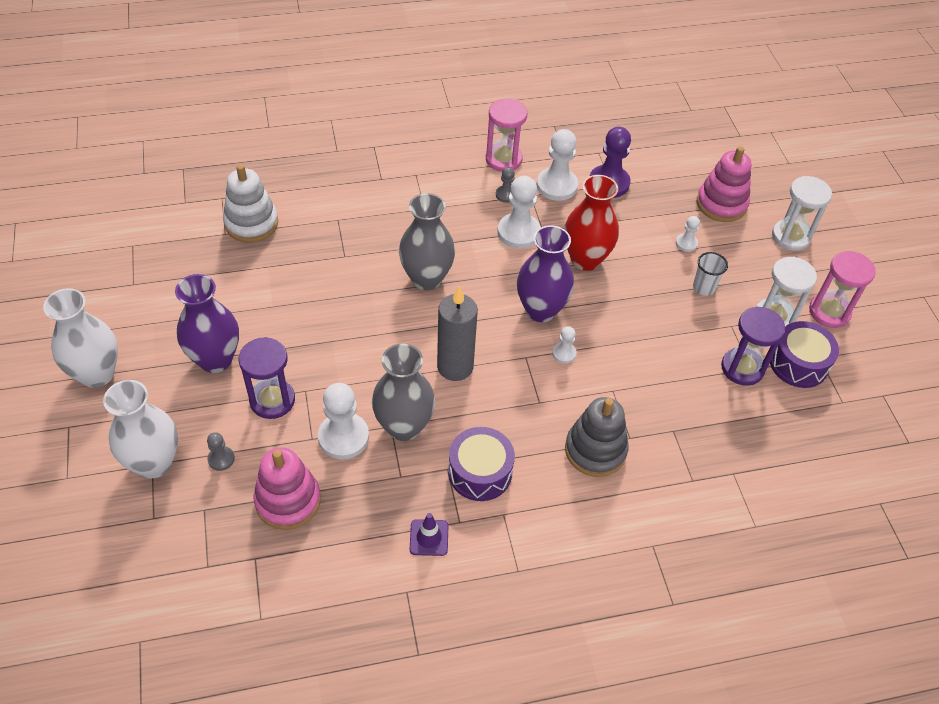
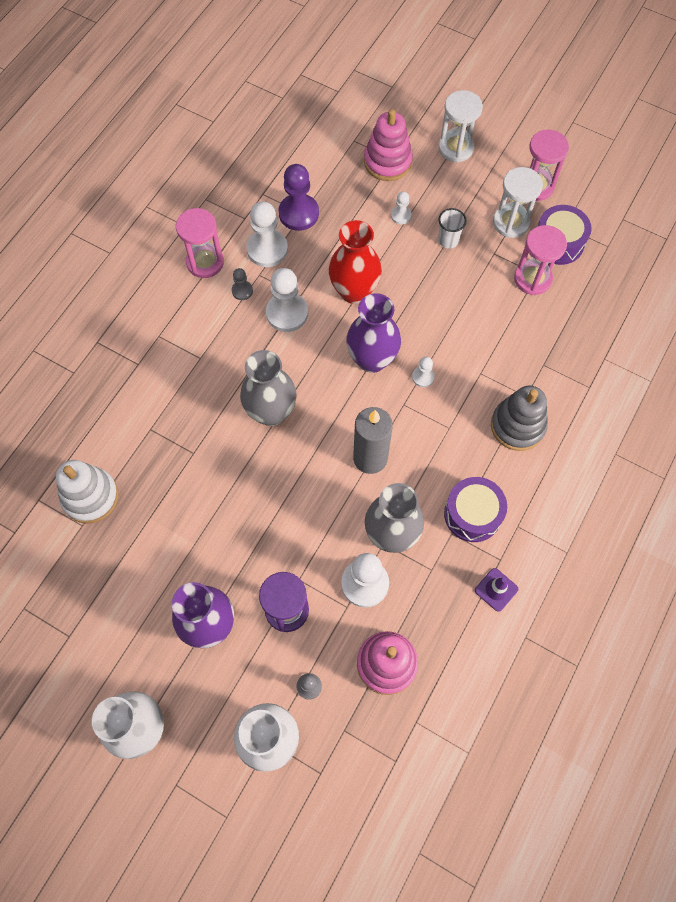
camera: 45 degrees left, 15 degrees up
(742, 368) = (532, 279): purple hourglass -> pink hourglass

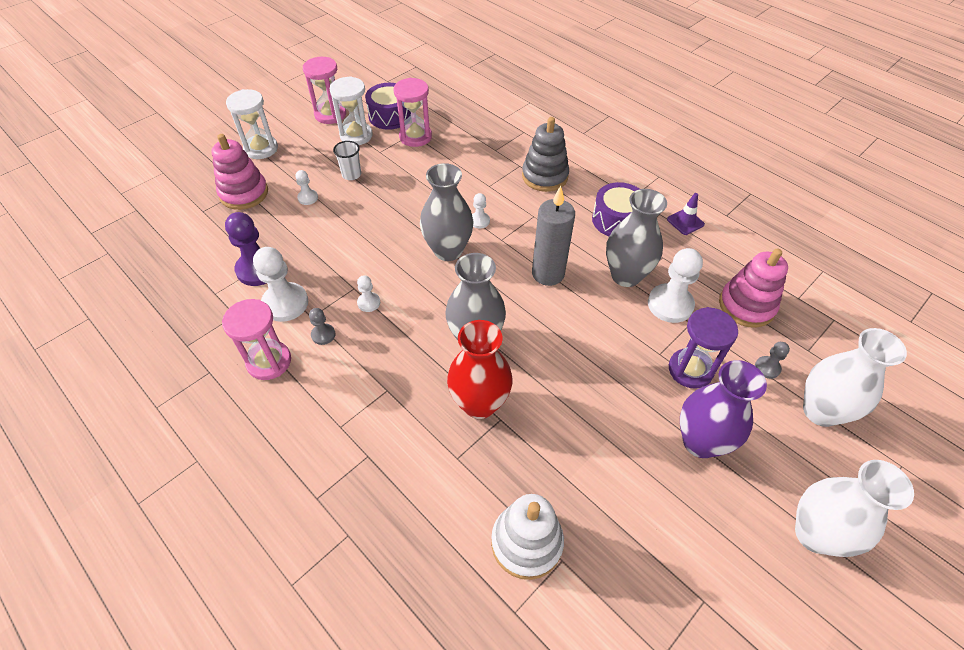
camera: 75 degrees left, 15 degrees down
(287, 313) = (369, 303): white pawn -> white pawn, size x0.51
(354, 291) = (370, 247): red vase -> red vase (479, 403)
(372, 359) = (448, 250): purple vase -> grey vase

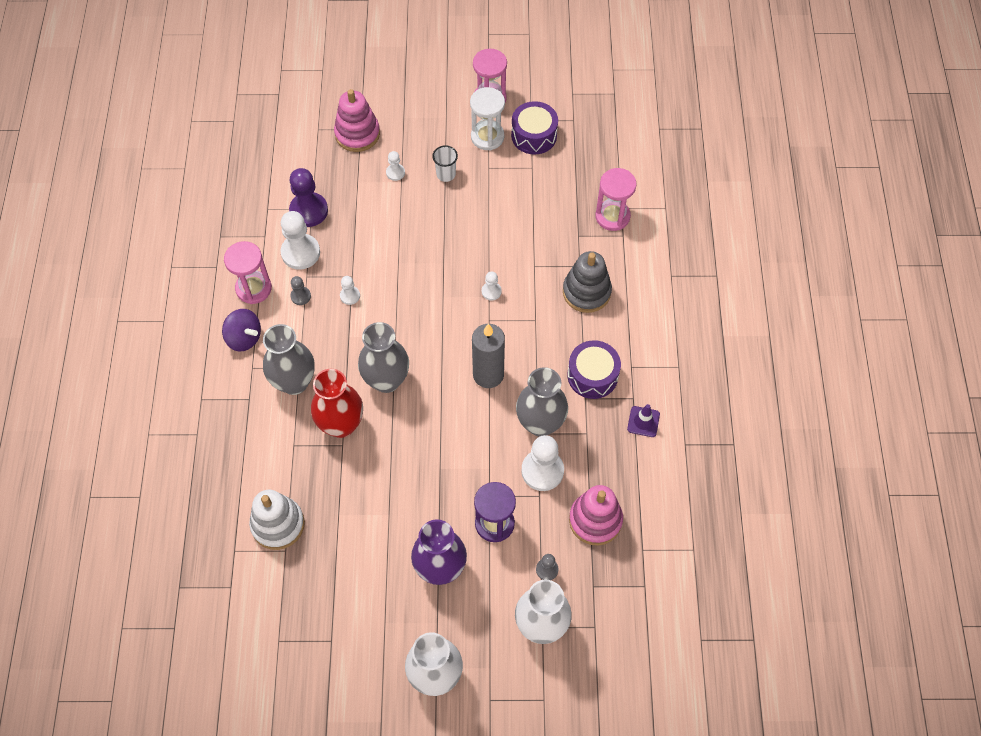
camera: 45 degrees right, 10 degrees up
(261, 149) = (407, 97): white hourglass -> none
(304, 408) = (244, 338): none -> purple spinning top
(415, 137) = (531, 173): pink hourglass -> pink hourglass (612, 216)
(448, 250) = (442, 298): grey vase -> grey vase (294, 382)

